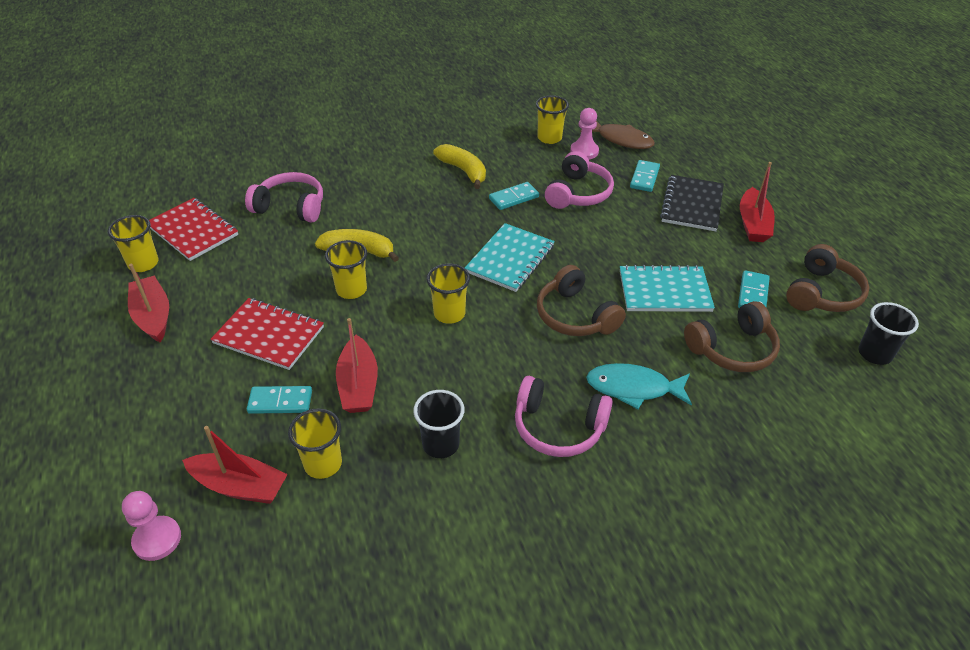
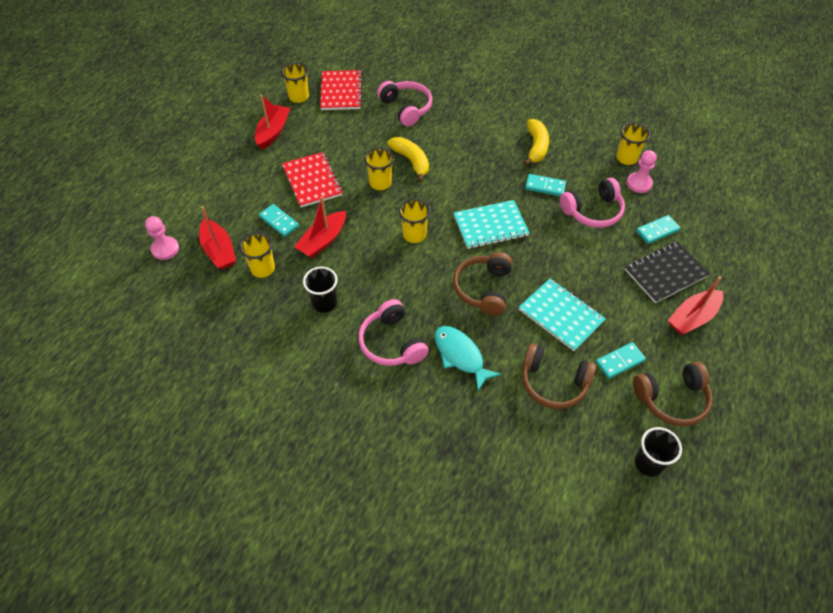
camera: 45 degrees right, 10 degrees up
(621, 140) = (680, 192): brown fish -> none

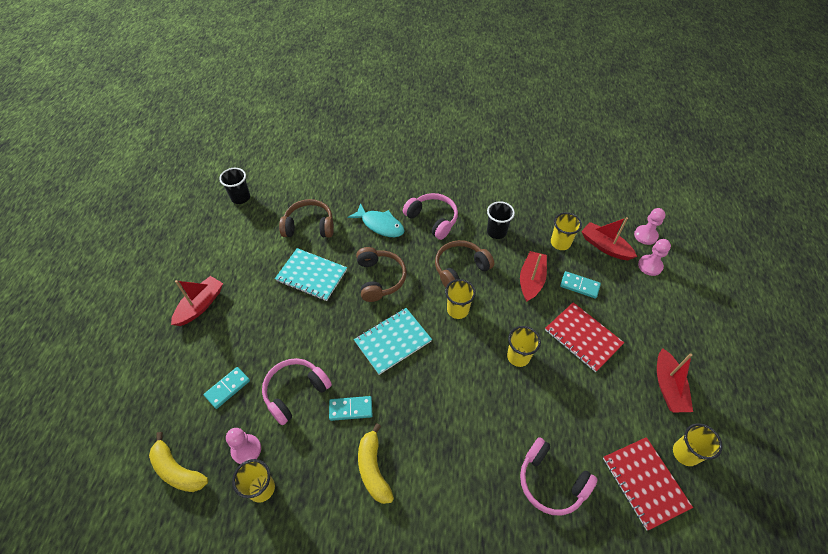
camera: 160 degrees right, 0 degrees up
(193, 219) = (650, 266): none -> pink pawn
(411, 161) = (502, 396): yellow banana -> yellow banana (177, 470)
(620, 361) = (261, 253): turquoise domino -> none
(665, 273) = (222, 341): black notebook -> none
(672, 399) = (222, 239): brown headphones -> brown headphones (460, 269)

